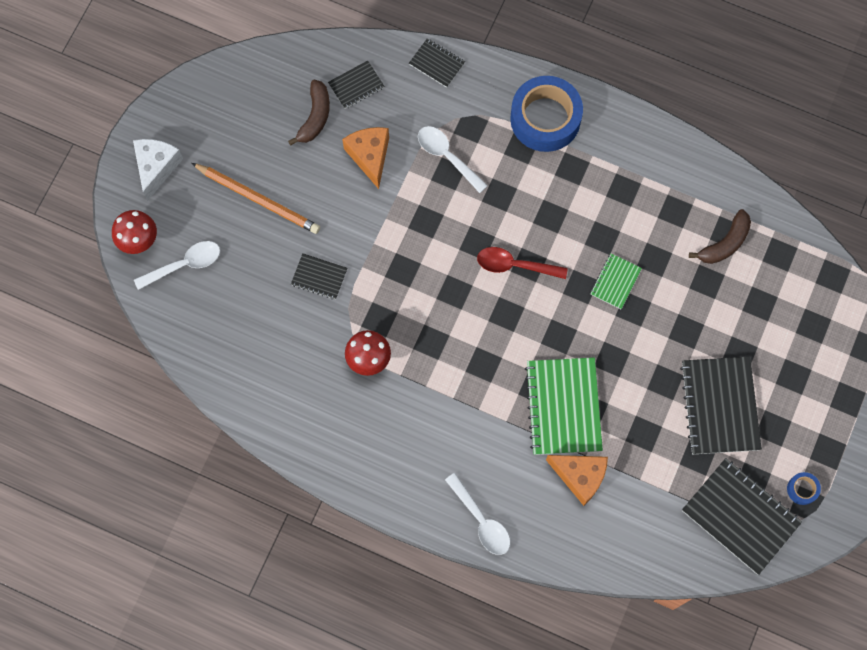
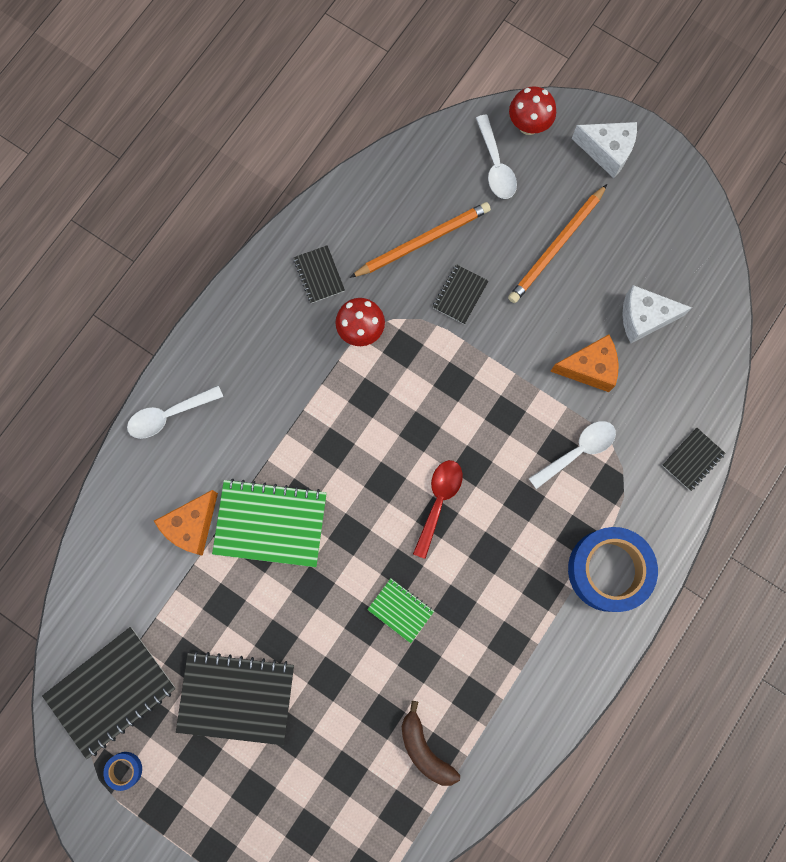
camera: 100 degrees right, 5 degrees up
(271, 319) = (422, 241): none -> orange pencil
(315, 117) = (644, 318): brown banana -> white cheese
(356, 85) = (676, 367): black notebook -> black notebook (319, 275)

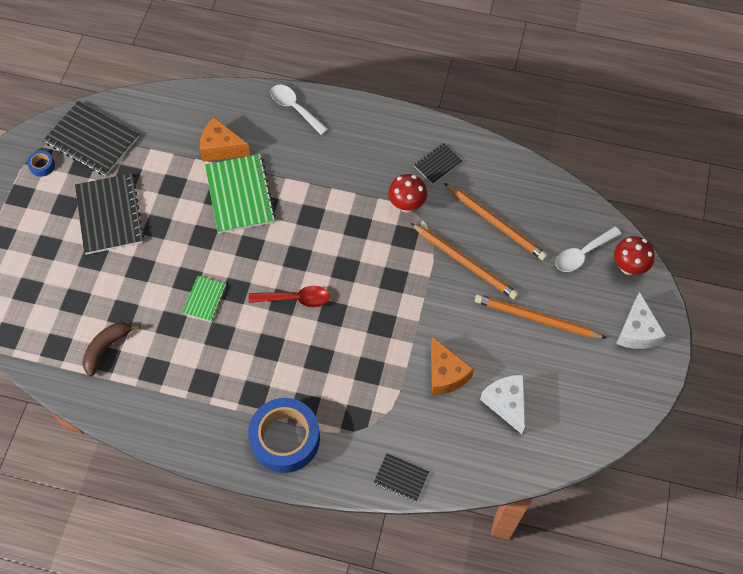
camera: 70 degrees right, 15 degrees down
(460, 295) = (464, 262): black notebook -> orange pencil
(577, 451) = (373, 386): white spoon -> none

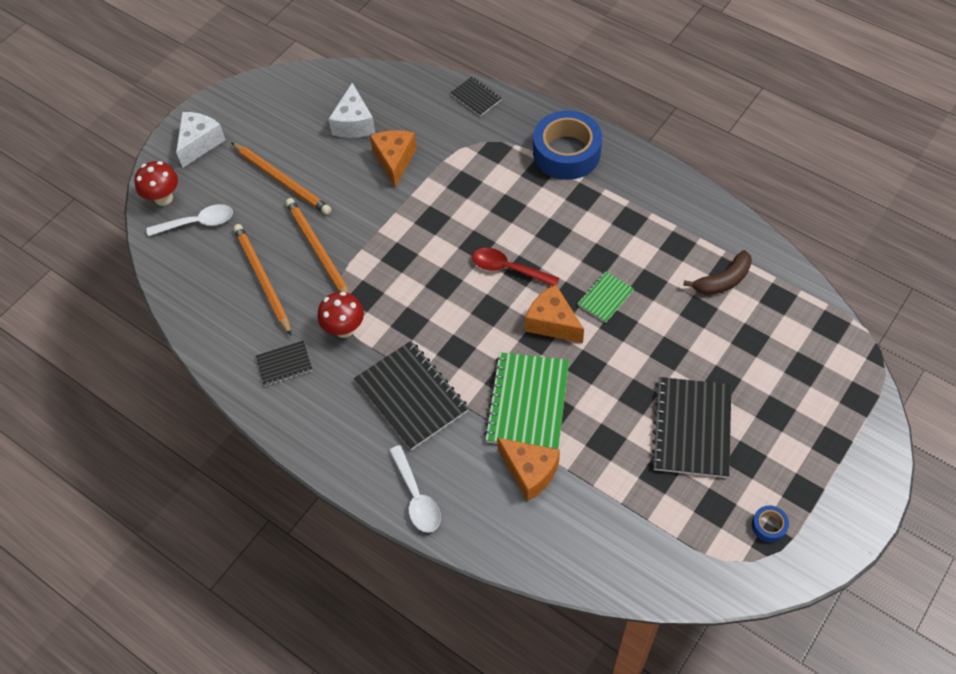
camera: 155 degrees left, 5 degrees down
(92, 140) = (695, 542): black notebook -> black notebook (411, 396)
(242, 263) = (552, 323): none -> orange cheese

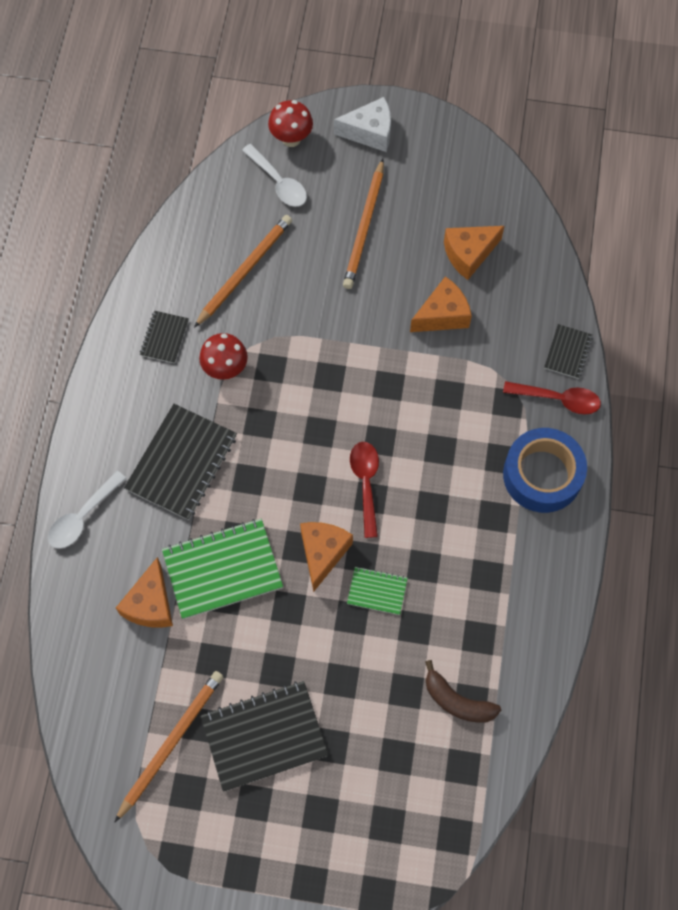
camera: 60 degrees right, 10 degrees up
(284, 364) = (164, 338): black notebook -> black notebook turned 60 degrees clockwise
(318, 251) = (299, 302): orange pencil -> orange pencil (170, 743)
(354, 123) = (469, 254): white cheese -> orange cheese
(511, 118) = (558, 399): none -> red spoon
(768, 526) = (190, 850): blue tape -> none

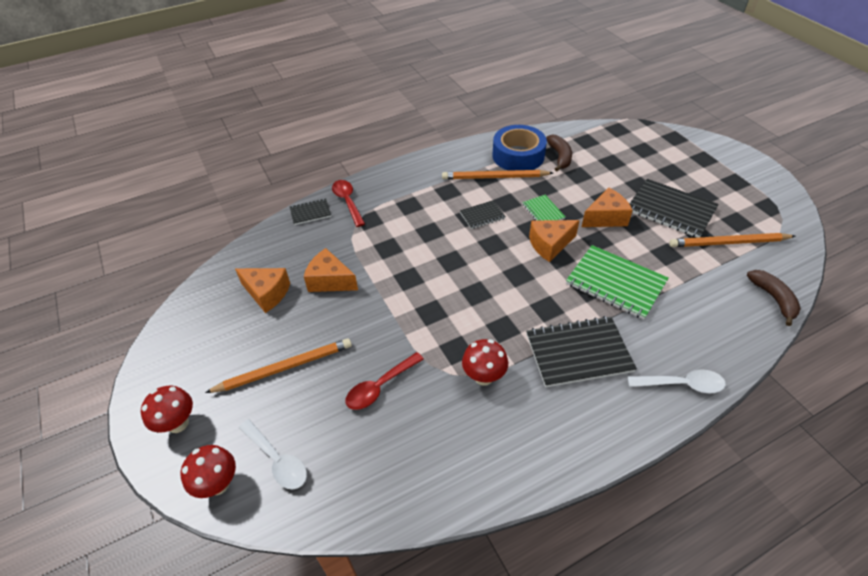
camera: 125 degrees left, 20 degrees down
(78, 700) = (773, 299): none -> brown banana
(150, 604) = (679, 304): orange cheese -> orange cheese (606, 218)
(164, 338) = (498, 439): black notebook -> black notebook (482, 215)
(244, 271) = (388, 424): orange pencil -> orange pencil (495, 177)
(278, 182) = (277, 460): white spoon -> white spoon turned 120 degrees clockwise
(366, 483) = (486, 251): red spoon -> red spoon (380, 387)
(370, 132) = (178, 423): white cheese -> red mushroom
(542, 475) = (403, 186): blue tape -> blue tape (518, 156)

